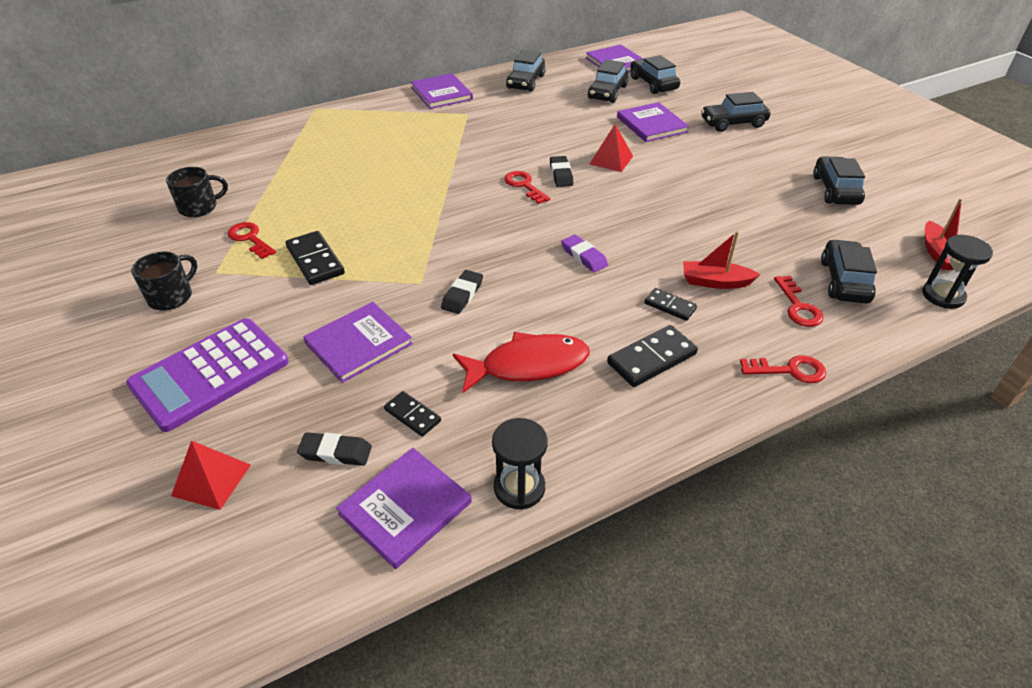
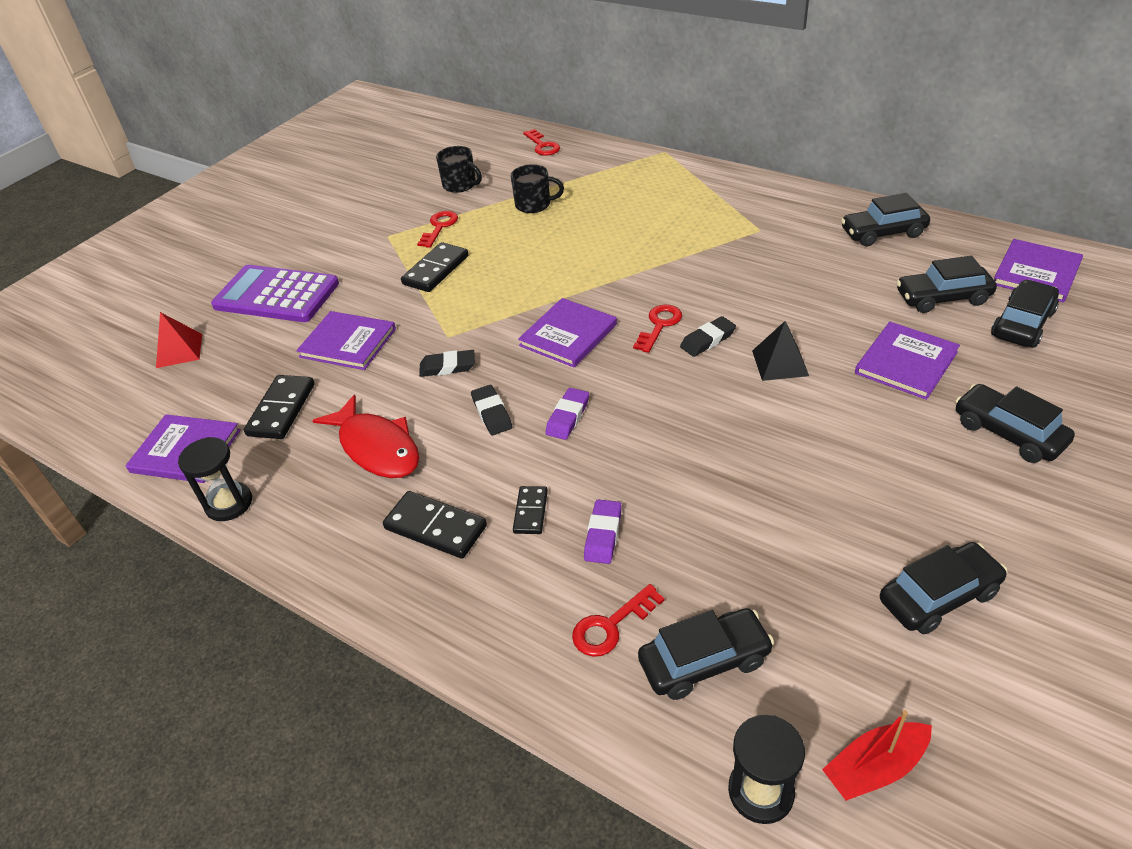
camera: 65 degrees right, 0 degrees up
(171, 297) = (346, 234): black mug -> black mug (534, 204)
(335, 452) = (226, 391): black eraser -> black eraser (492, 413)
(412, 415) = (282, 410): black domino -> black domino, size x1.65
(441, 93) = (781, 197): purple book -> purple book (568, 335)
(611, 160) = (780, 363): red pyramid -> black pyramid
(715, 282) = (603, 535): red boat -> purple eraser
(789, 370) = (484, 648): red key -> red key (542, 146)

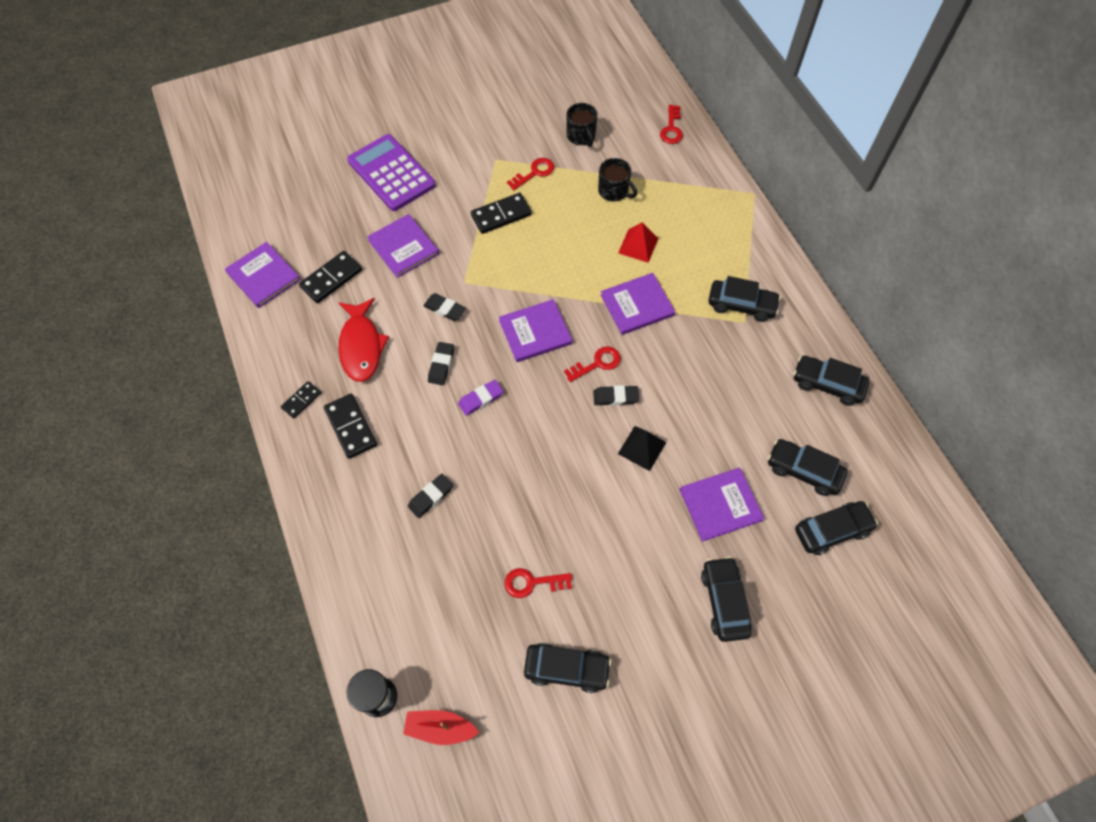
camera: 30 degrees right, 20 degrees up
(179, 350) = (307, 187): red pyramid -> red pyramid (638, 245)
(229, 503) = (261, 333): black hourglass -> none
(530, 512) = (406, 453): black domino -> black domino (301, 400)
(603, 535) = (431, 497): purple eraser -> black eraser
(611, 626) = (387, 556): red key -> red key (532, 583)
(704, 661) = (414, 611): black car -> black car (741, 305)
(1036, 273) = (894, 496): purple book -> purple book (637, 305)

